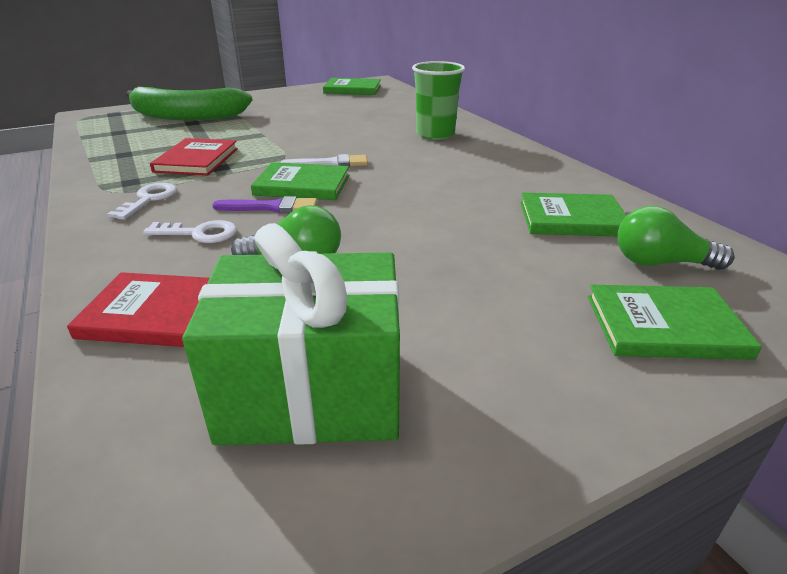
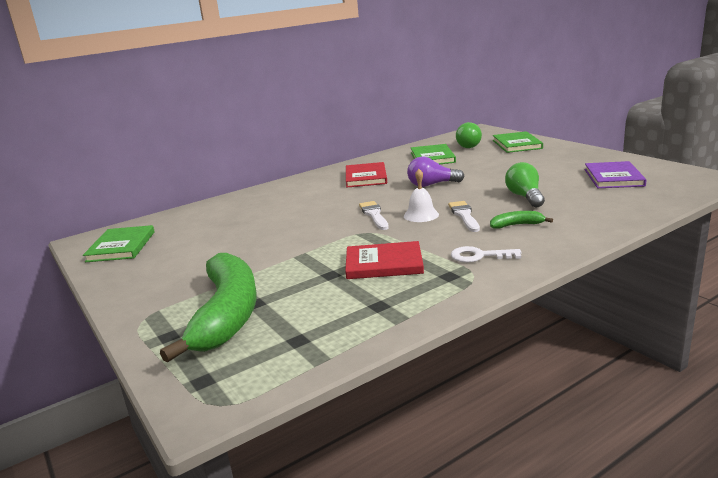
camera: 95 degrees left, 10 degrees down
(158, 314) = (603, 211): red book -> red book (366, 177)
(199, 233) = (517, 225): white key -> green banana
(272, 207) = (464, 215): purple brush -> white brush
(302, 185) = (421, 215): green book -> white bell
(312, 393) = (613, 177): green gift -> purple book
(416, 203) = (432, 185): none -> purple light bulb
(435, 134) = (295, 195): green cup -> none

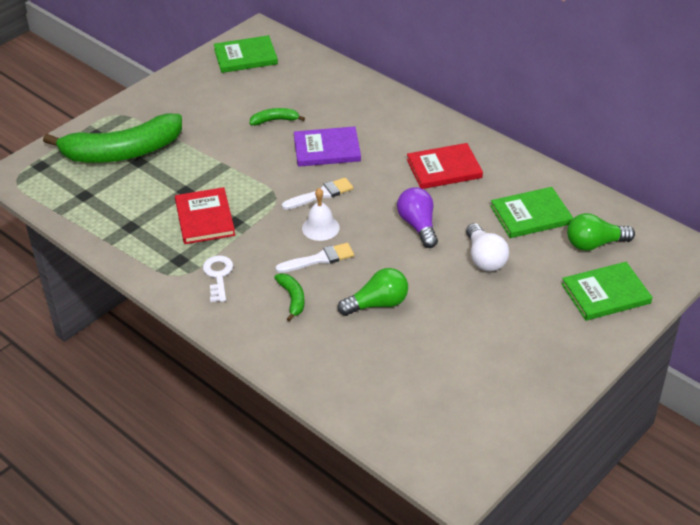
camera: 75 degrees right, 20 degrees up
(246, 233) = (275, 120): none -> green banana
(476, 168) = (484, 258): none -> white light bulb
(613, 177) = (453, 384): purple book -> purple book (327, 149)

